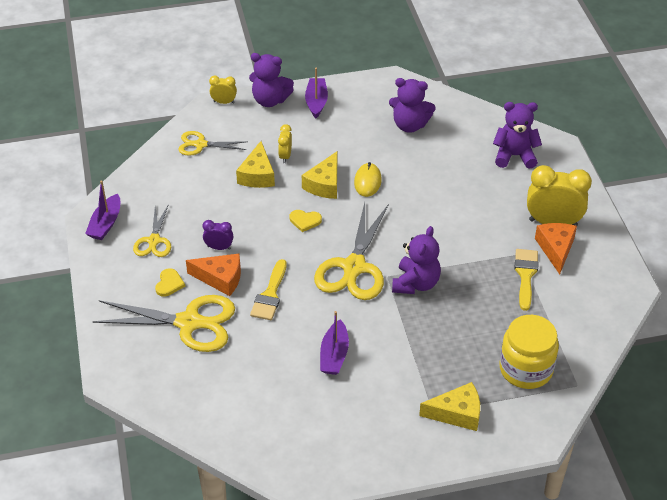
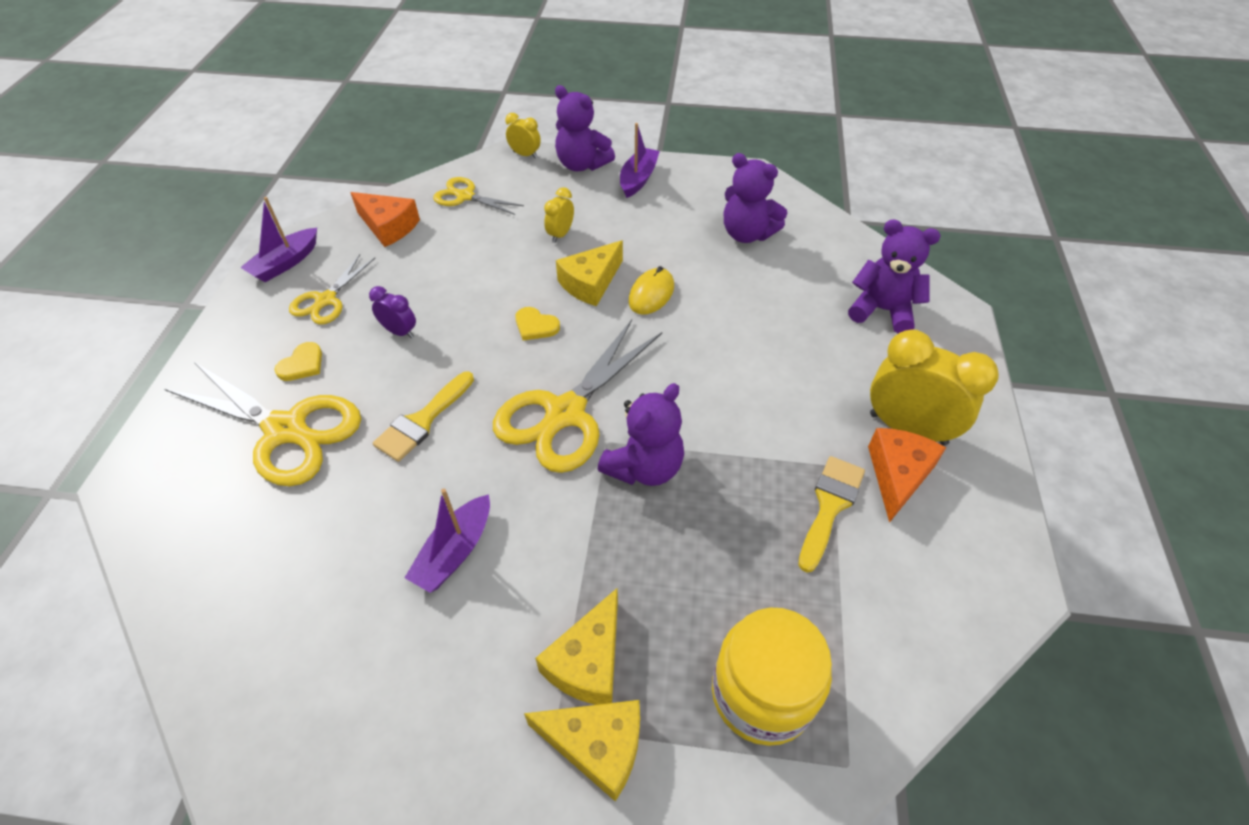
camera: 20 degrees right, 5 degrees up
(220, 278) = (372, 376): orange cheese -> orange cheese (388, 227)
(257, 175) = (510, 249): yellow cheese -> yellow cheese (588, 661)

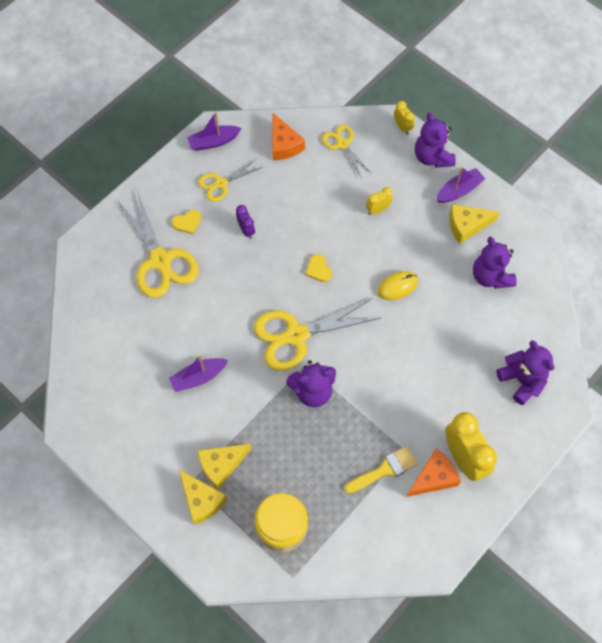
camera: 35 degrees right, 15 degrees up
(422, 421) = (225, 295): yellow brush -> none
(590, 283) = (369, 257): yellow cheese -> yellow cheese (467, 225)

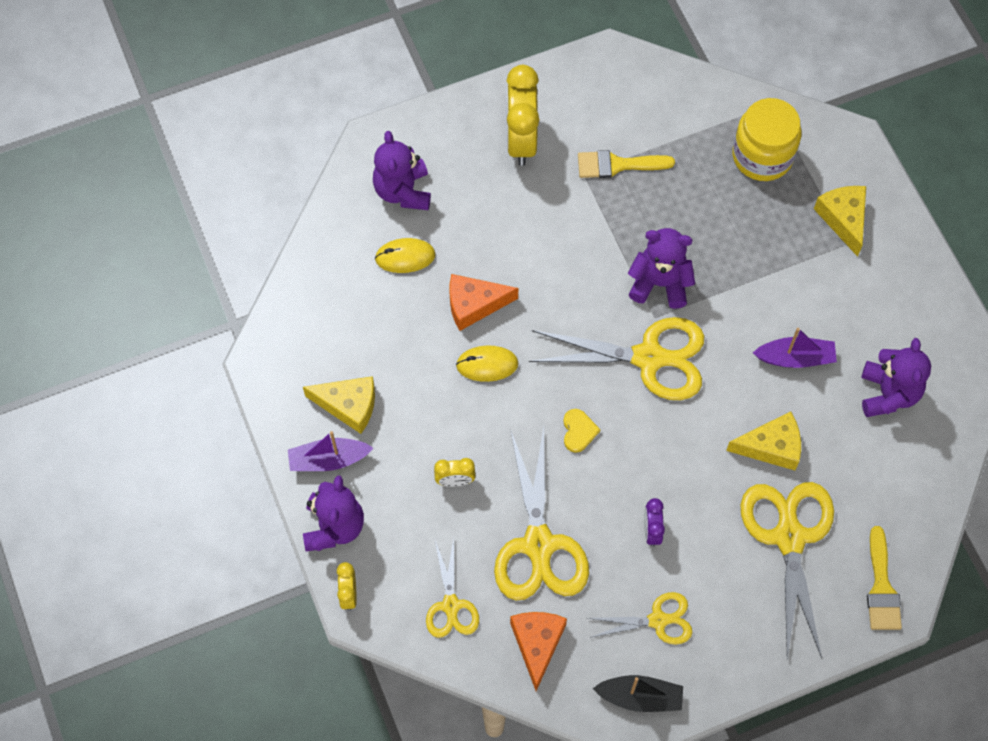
camera: 155 degrees left, 0 degrees up
(93, 255) = (881, 587): none -> yellow brush
(187, 222) = (730, 579): yellow heart -> none
(213, 142) = (640, 697): purple boat -> black boat
(221, 465) = (806, 246): yellow cheese -> yellow cheese (771, 447)
(309, 195) = (539, 544): none -> yellow scissors
(433, 477) = (566, 135): orange cheese -> orange cheese (474, 305)
(490, 276) = (361, 326): purple teddy bear -> purple teddy bear (888, 393)
(491, 334) = (405, 257): none -> yellow mouse

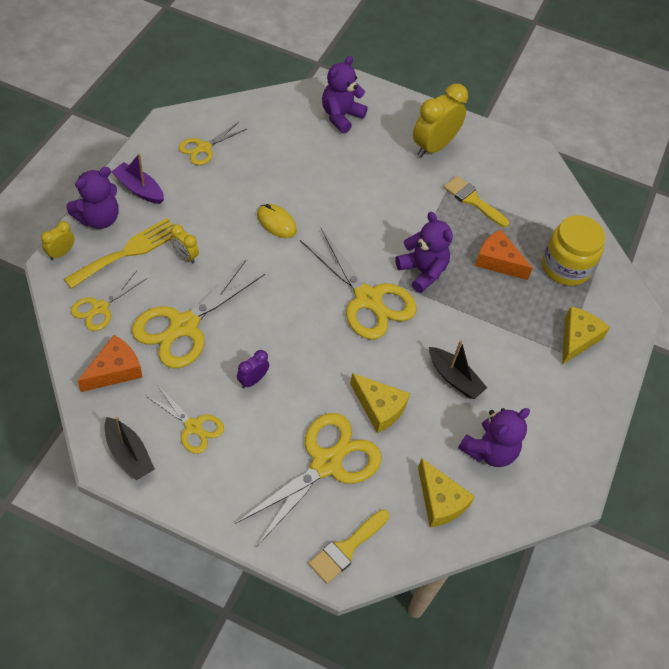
camera: 40 degrees right, 10 degrees down
(327, 356) = (204, 148): none -> yellow scissors
(349, 406) = (183, 176): yellow cheese -> yellow cheese (440, 501)
(402, 531) = (127, 252): none -> yellow fork
(405, 257) = (302, 142): yellow mouse -> none
(474, 305) = (307, 192): orange cheese -> orange cheese (498, 261)
(578, 431) = (281, 296): yellow heart -> none
(795, 358) = (454, 378): purple boat -> black boat

